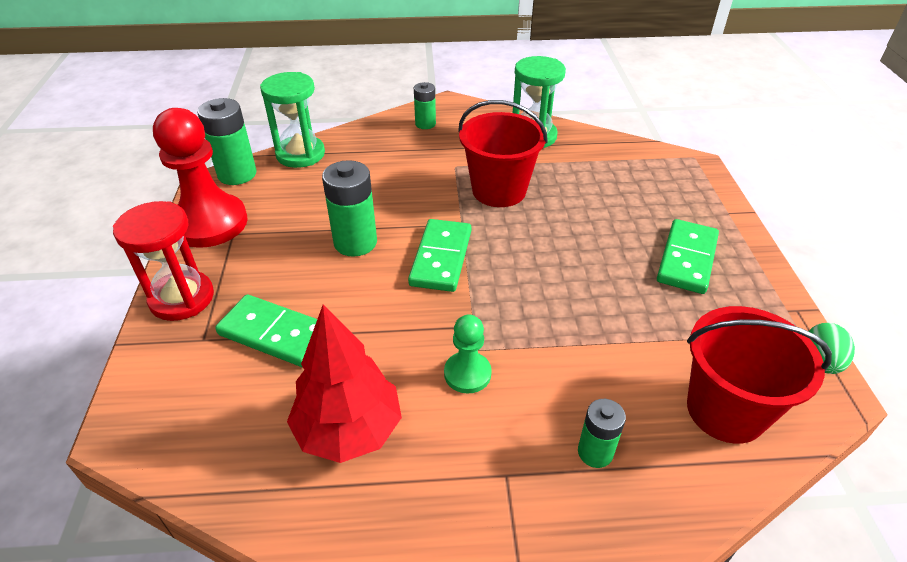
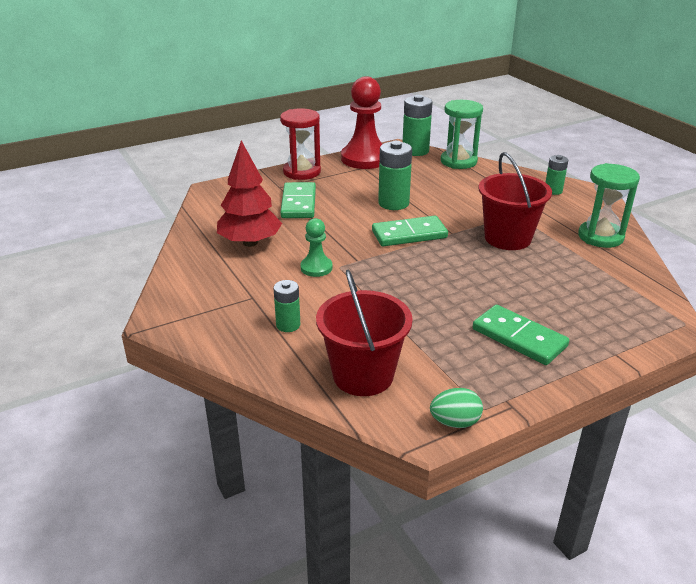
camera: 65 degrees right, 10 degrees down
(686, 259) = (519, 338): green domino -> green domino turned 45 degrees clockwise

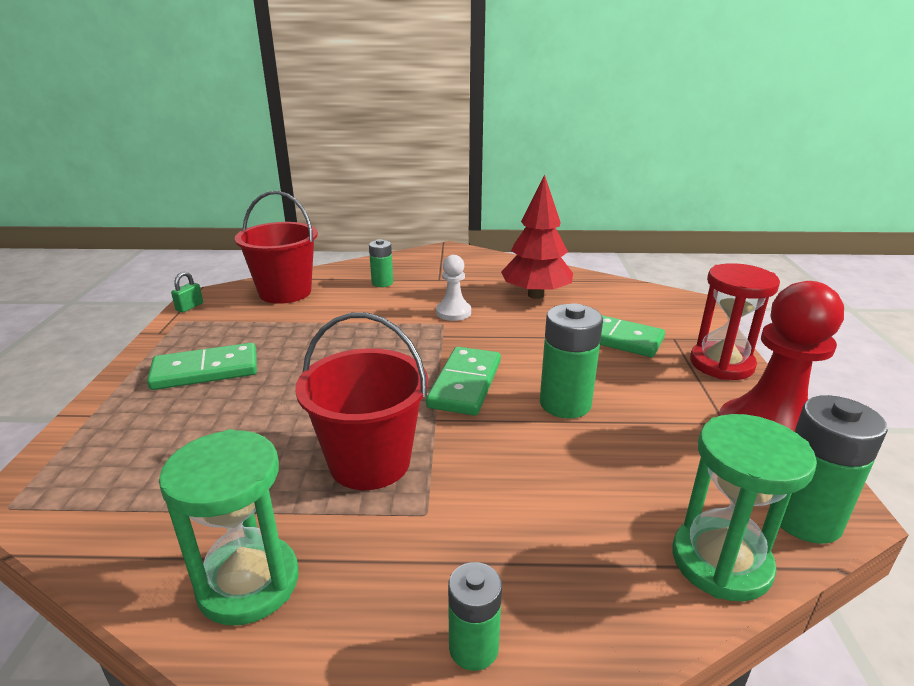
camera: 120 degrees right, 5 degrees down
(316, 268) = (453, 312): green pawn -> white pawn
(455, 422) = (189, 307): green egg -> green padlock

